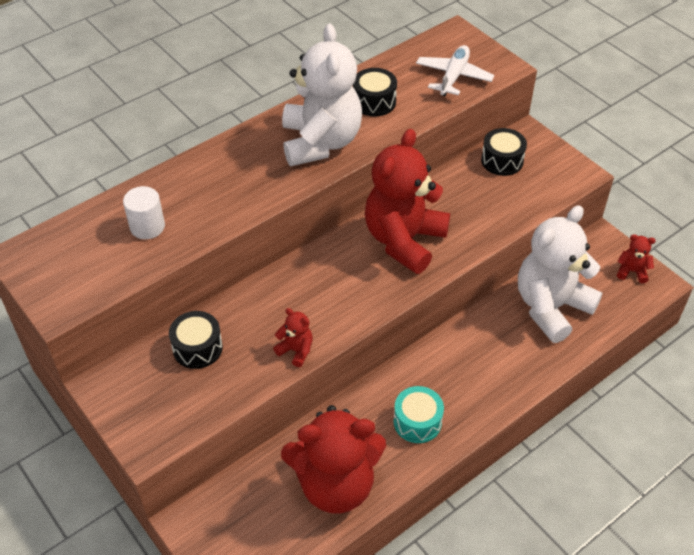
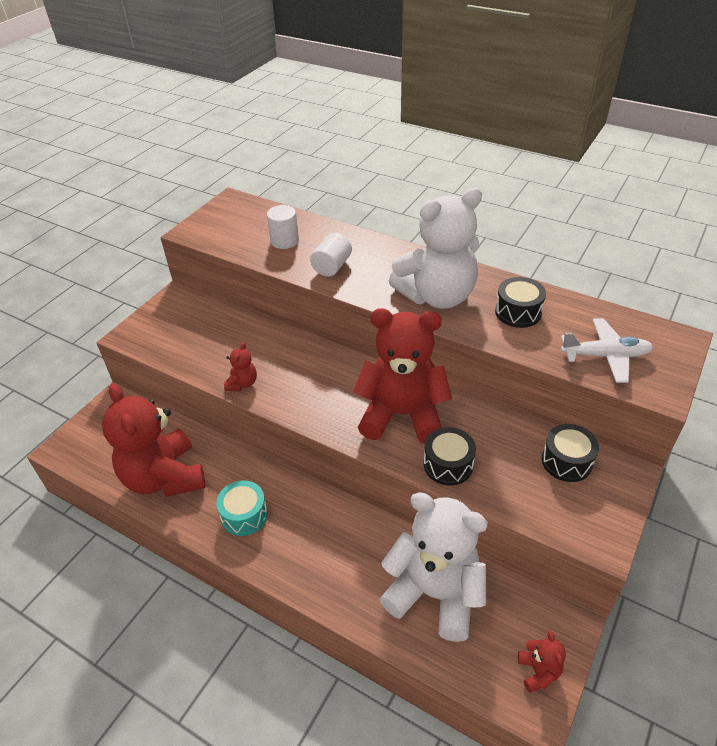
camera: 70 degrees right, 5 degrees down
(197, 348) = (224, 329): black drum -> black drum (448, 465)
(223, 201) = (332, 266): none -> white cylinder

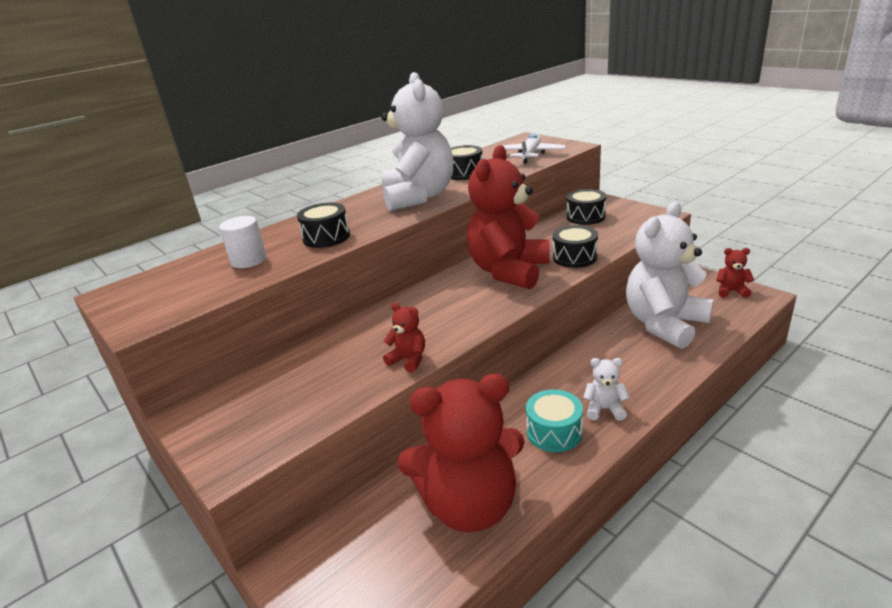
camera: 70 degrees left, 15 degrees down
(278, 549) = (604, 409): none -> white teddy bear
(332, 266) = (326, 237): white cylinder -> black drum

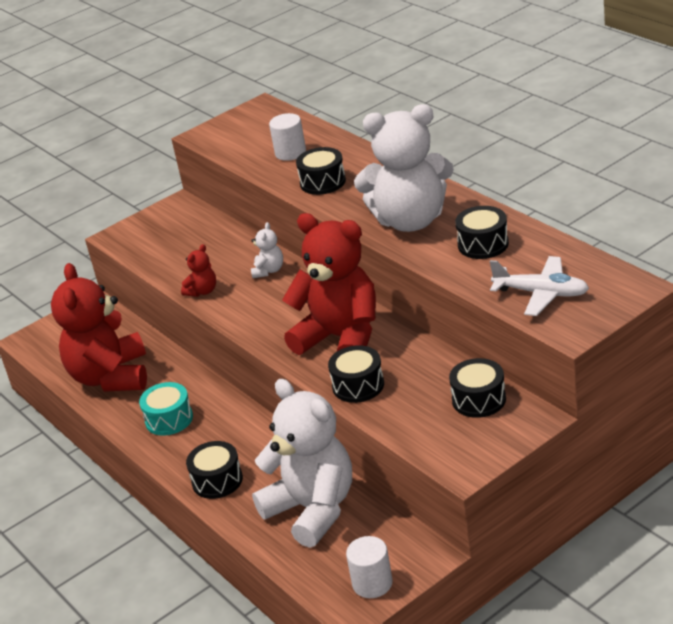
camera: 95 degrees right, 5 degrees up
(604, 409) = (186, 450): white teddy bear -> white teddy bear (268, 271)
(644, 381) = (217, 480): none -> black drum
(731, 291) = (372, 583): red teddy bear -> white cylinder

